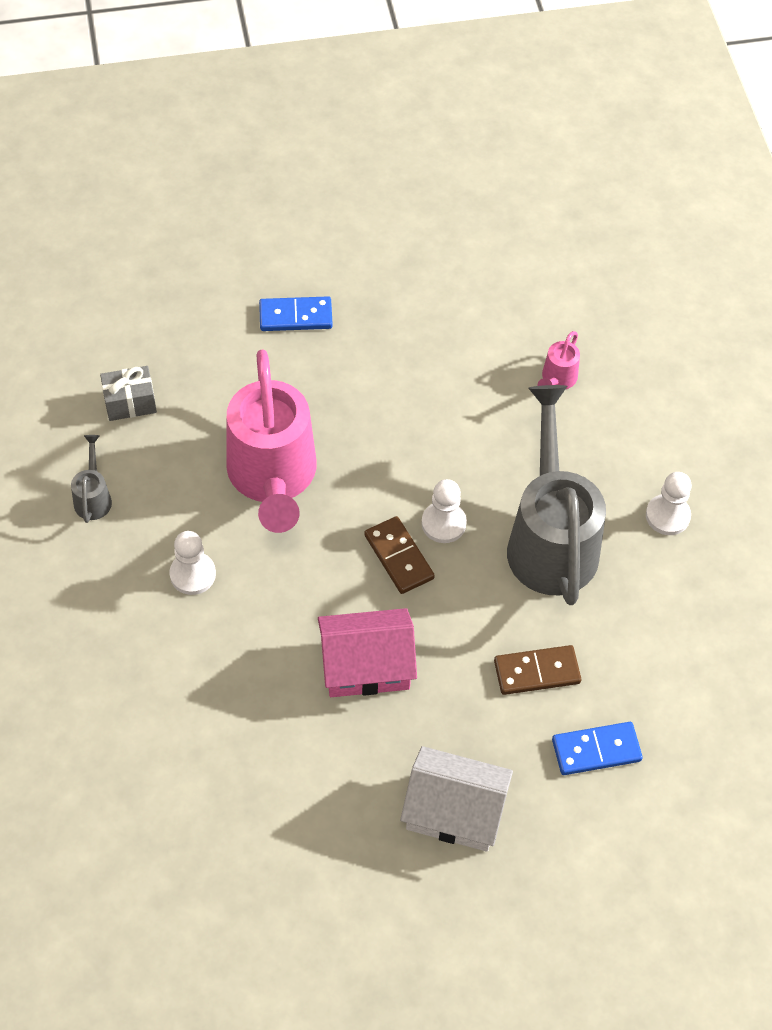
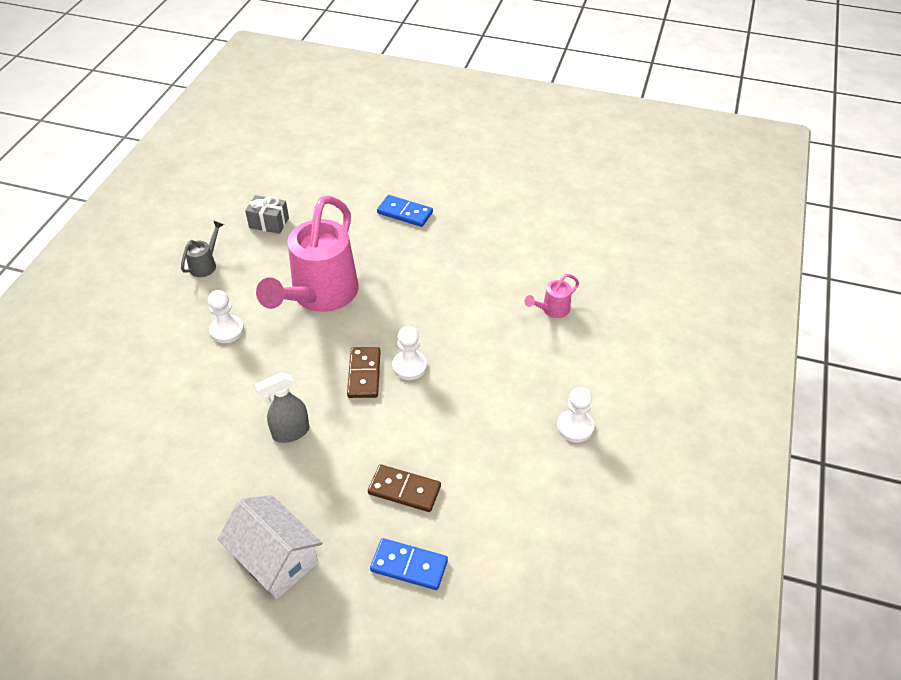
camera: 30 degrees right, 10 degrees down
(366, 666) = (290, 432): pink house -> grey spray bottle
(551, 539) = (477, 406): grey watering can -> none

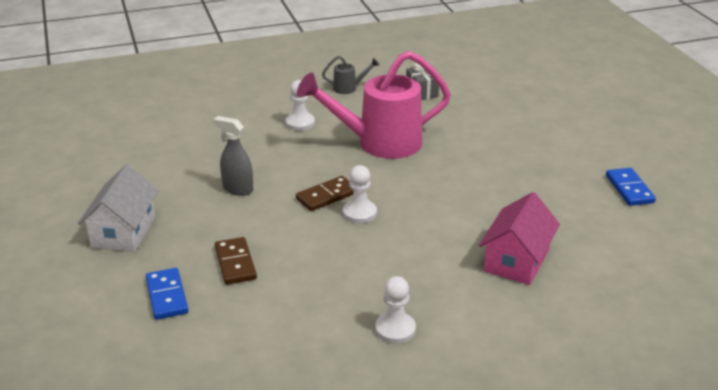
camera: 55 degrees right, 15 degrees down
(405, 213) = (519, 140): blue domino -> blue domino (629, 189)
(552, 310) = (516, 261): pink watering can -> pink house

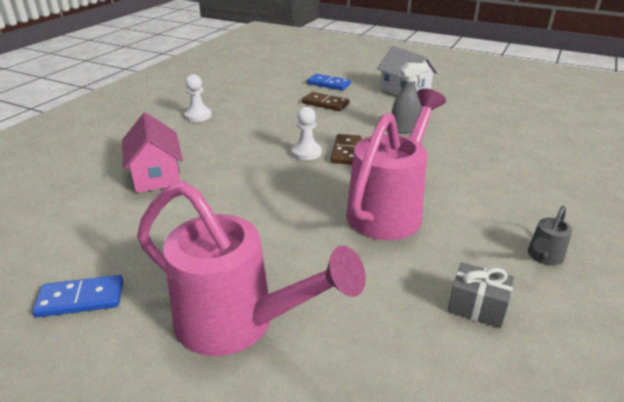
camera: 135 degrees right, 0 degrees up
(300, 123) = (482, 191): white pawn -> none
(546, 139) = (238, 323): none -> pink watering can
(629, 189) = (81, 299): blue domino -> blue domino turned 45 degrees counterclockwise

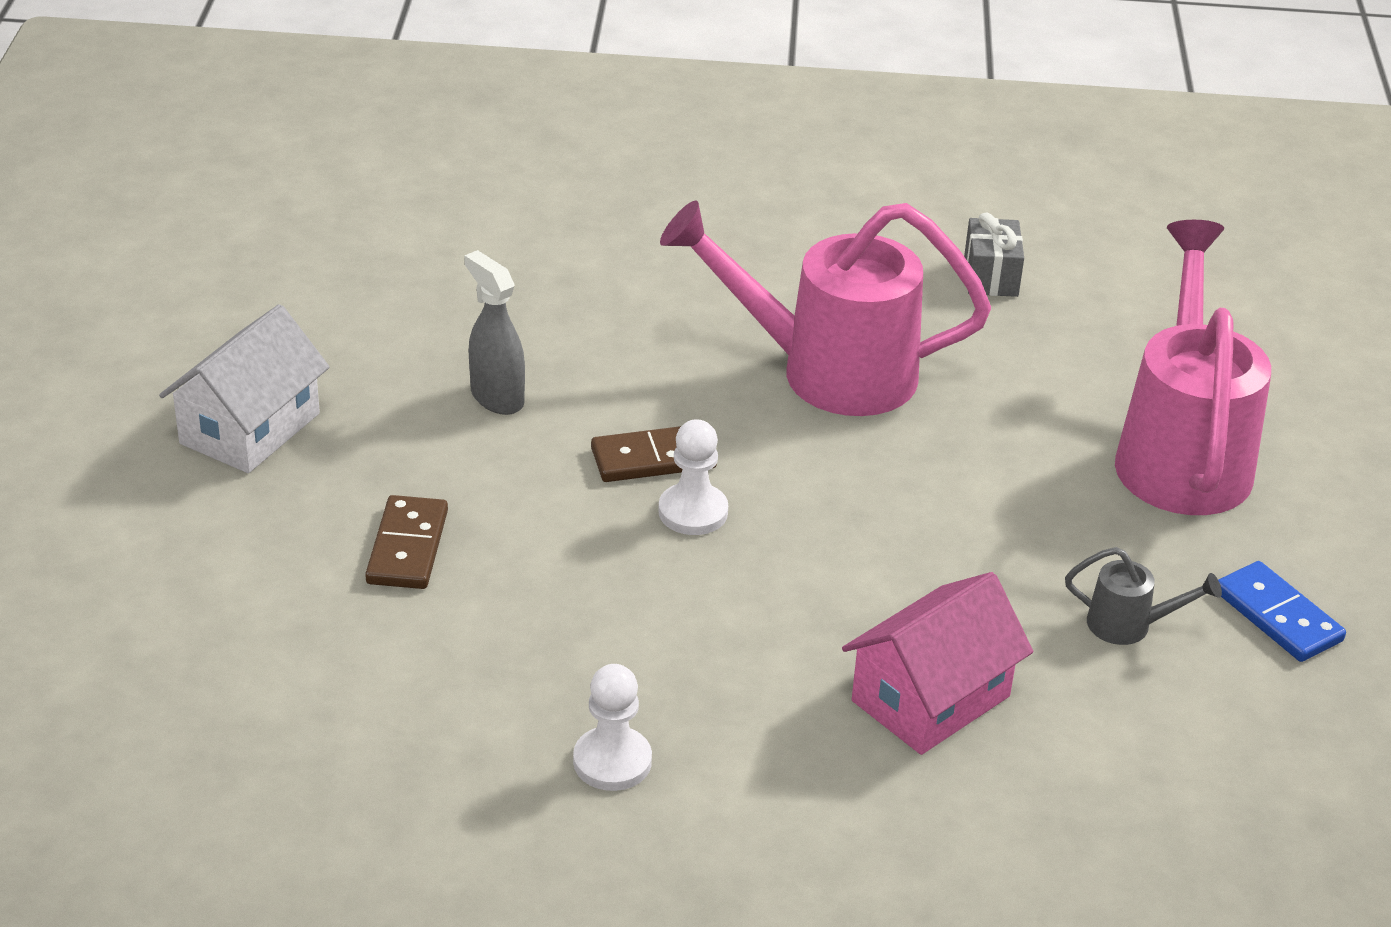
camera: 115 degrees left, 5 degrees up
(328, 84) = (256, 575): blue domino -> none
(543, 257) = (845, 229): grey watering can -> grey watering can (1129, 626)

